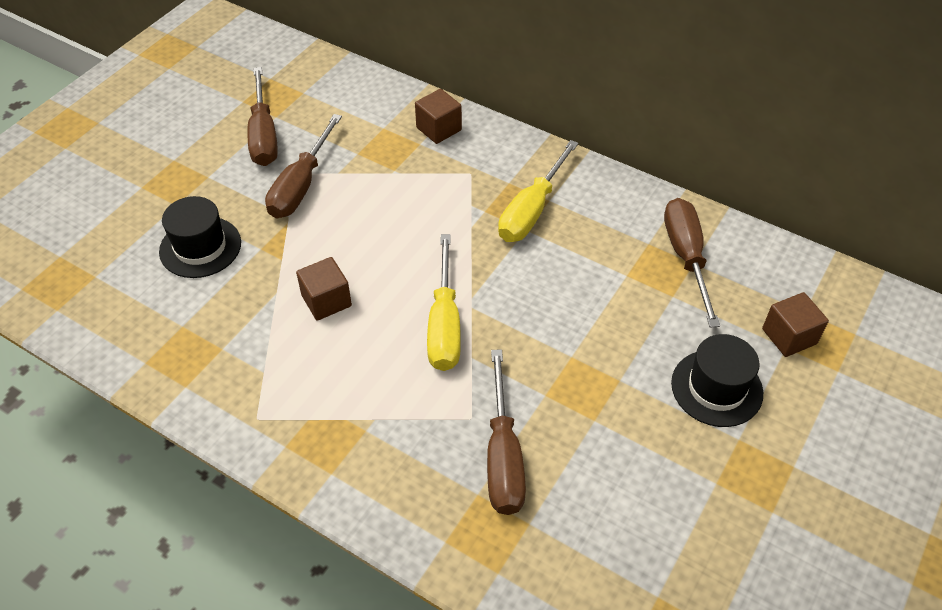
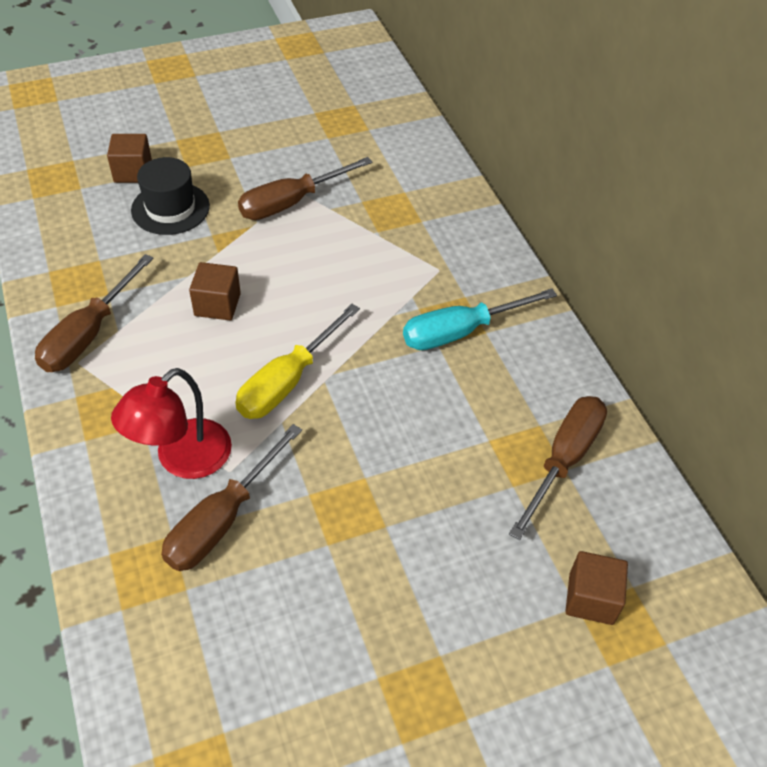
camera: 35 degrees right, 0 degrees up
(264, 135) = (303, 147): brown screwdriver -> brown screwdriver (89, 334)
(426, 434) = (182, 459): none -> red lamp
(439, 129) = (450, 217): brown cube -> brown cube (133, 172)
(532, 210) = (461, 332): yellow screwdriver -> turquoise screwdriver
(716, 388) = (467, 595): black hat -> none

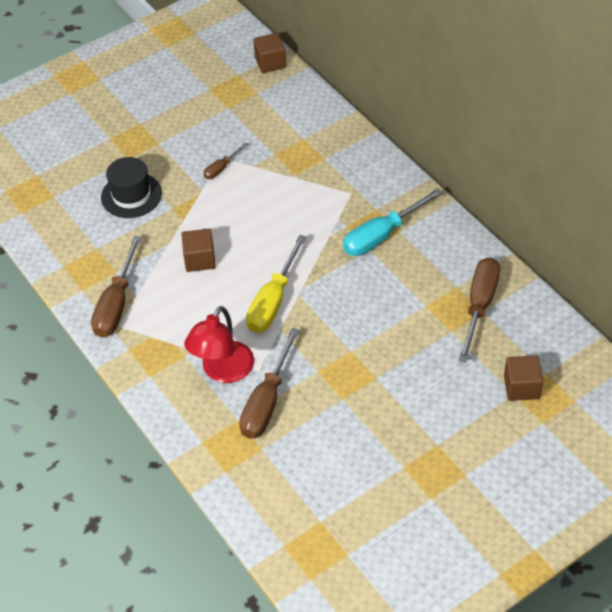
camera: 10 degrees left, 0 degrees up
(133, 172) = (88, 173): brown cube -> brown cube (270, 63)
(291, 203) = (221, 168): brown screwdriver -> brown screwdriver, size x0.51

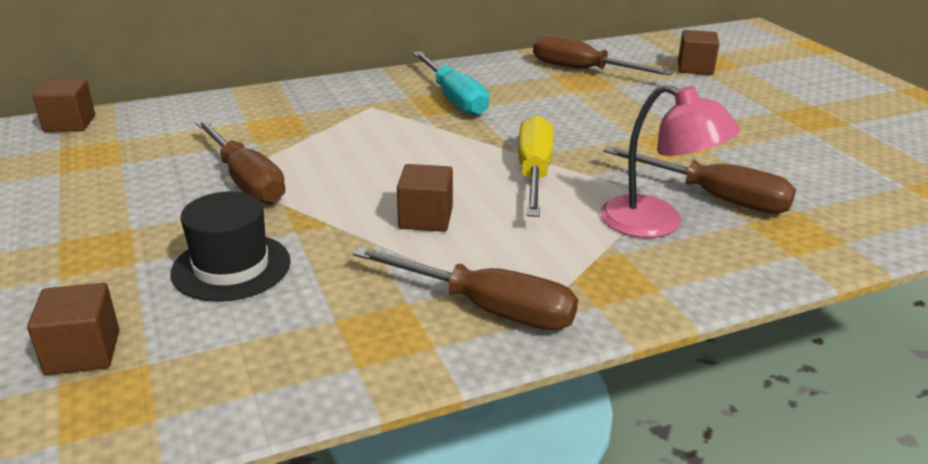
camera: 80 degrees left, 20 degrees down
(57, 173) = (83, 352): none -> brown cube
(221, 168) = (246, 181): brown screwdriver -> brown screwdriver, size x1.96
(223, 371) = (657, 223): red lamp -> pink lamp
(273, 301) = (534, 173): yellow screwdriver -> yellow screwdriver turned 120 degrees counterclockwise

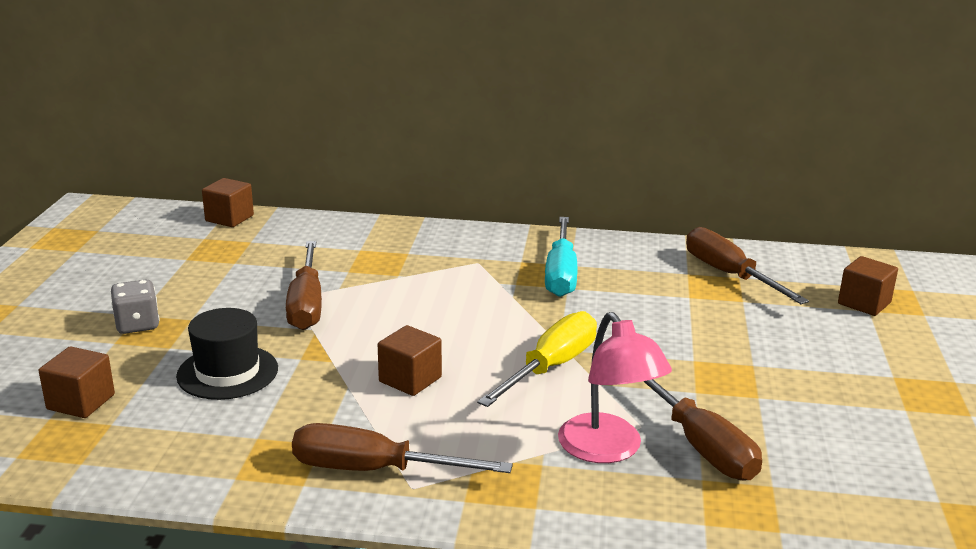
camera: 30 degrees right, 5 degrees down
(69, 251) = (137, 325): none -> grey dice
(487, 308) = (374, 470): brown screwdriver -> brown screwdriver turned 135 degrees clockwise

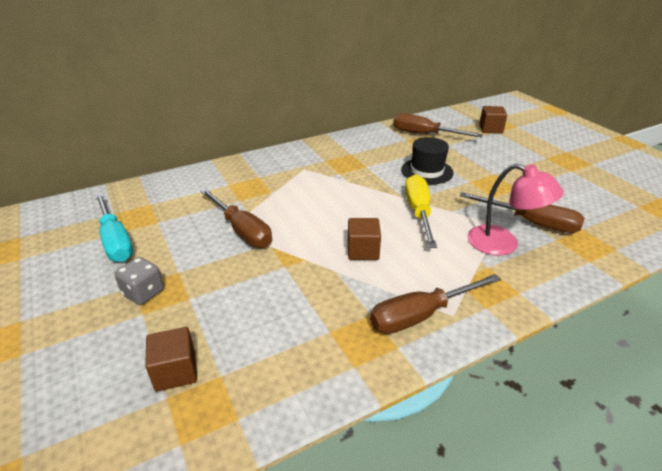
camera: 35 degrees left, 10 degrees up
(227, 372) = (252, 297): black hat -> black hat (427, 171)
(229, 218) = (115, 194): brown cube -> none
(561, 274) = (353, 160): turquoise screwdriver -> turquoise screwdriver (115, 240)

